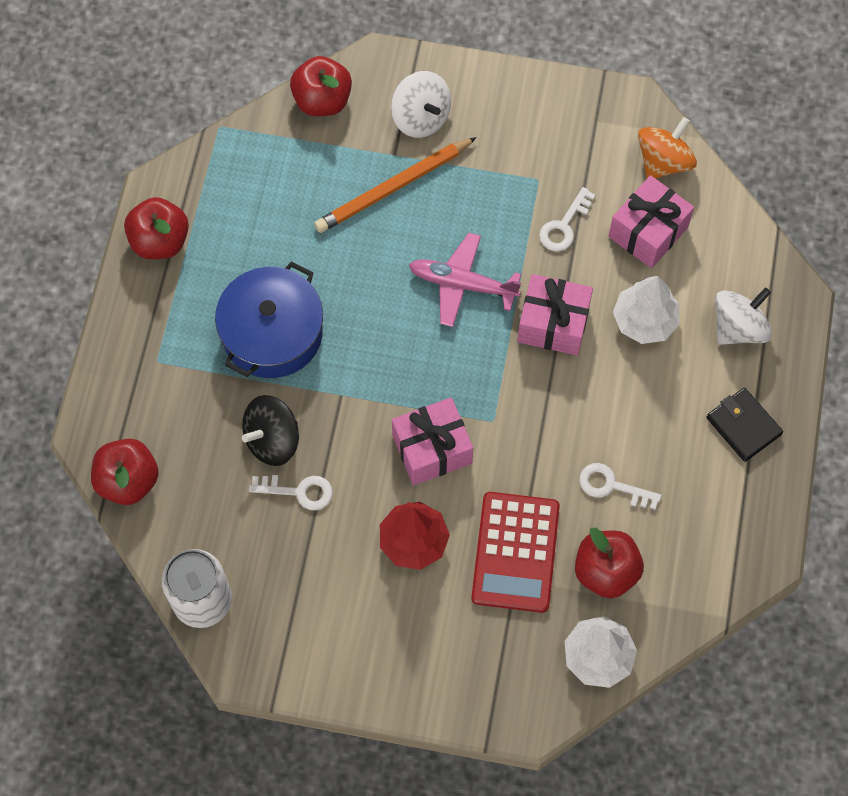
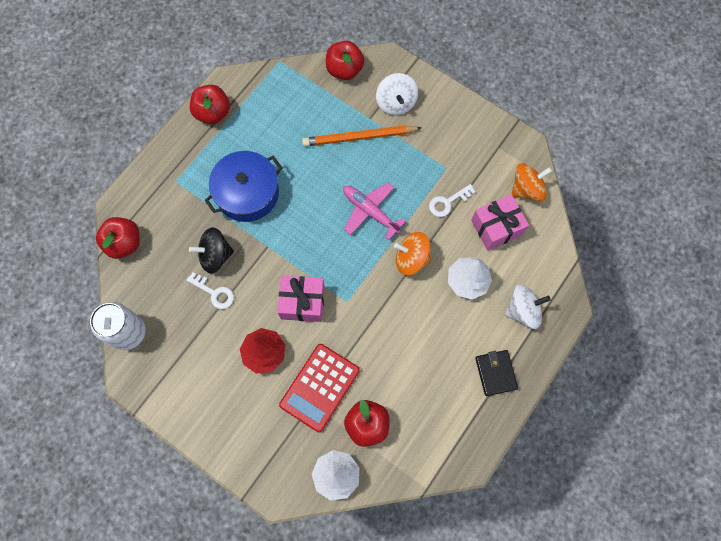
camera: 25 degrees right, 5 degrees up
(553, 324) = (411, 259): pink gift -> orange spinning top
(611, 486) = (397, 373): white key -> none

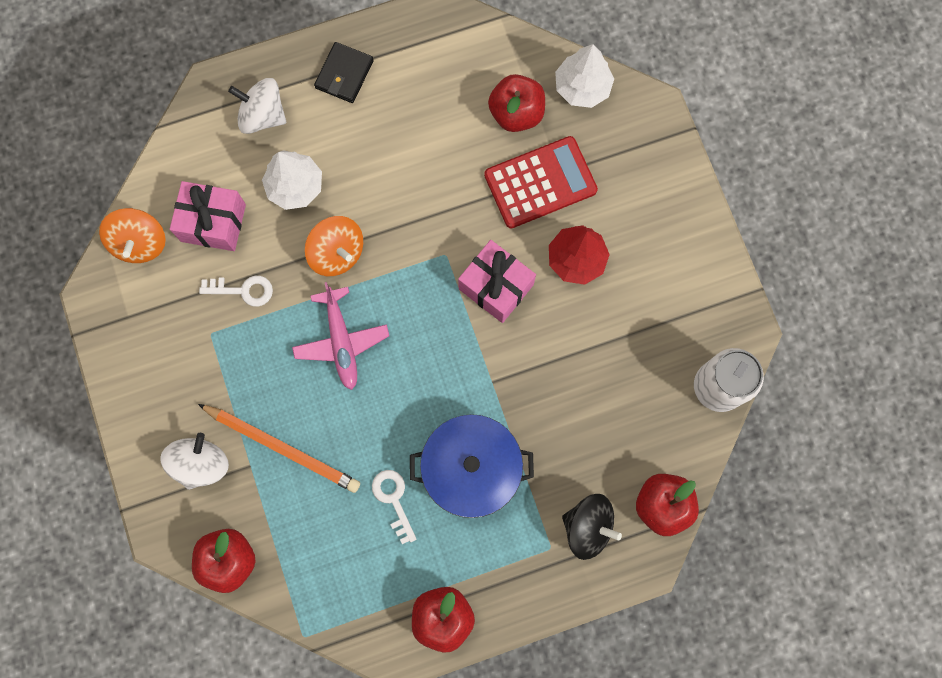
camera: 145 degrees left, 5 degrees up
(214, 293) = (590, 367): white key -> white key (393, 500)
(215, 255) = (561, 412): black spinning top -> black spinning top (588, 527)
(527, 189) = (140, 243): orange spinning top -> orange spinning top turned 105 degrees counterclockwise

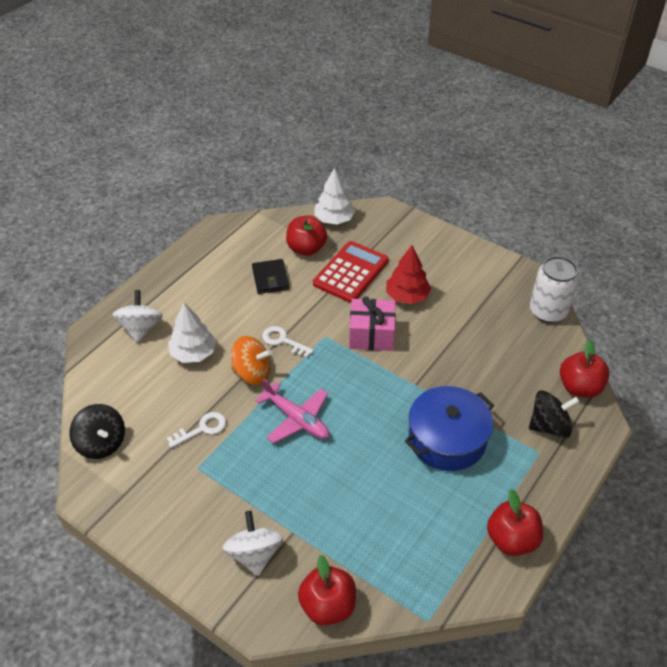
camera: 35 degrees left, 30 degrees down
(140, 243) = (101, 443): orange spinning top -> black spinning top
(213, 223) = (149, 403): pink gift -> none
(263, 116) = (140, 328): white spinning top -> white spinning top turned 105 degrees clockwise
(282, 447) = (307, 506): orange pencil -> none
(344, 74) = (180, 282): black wallet -> black wallet (270, 278)
(393, 500) = (413, 489): white key -> white key (283, 341)

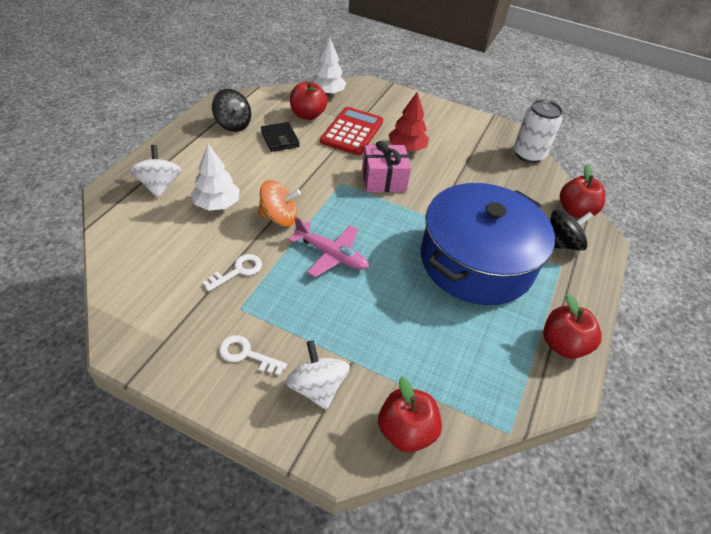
camera: 15 degrees left, 0 degrees up
(101, 443) = (132, 293): black spinning top -> black spinning top (233, 124)
(283, 341) = (303, 189): white key -> white key (246, 354)
(447, 439) = (476, 261): blue pot -> blue pot, size x1.56

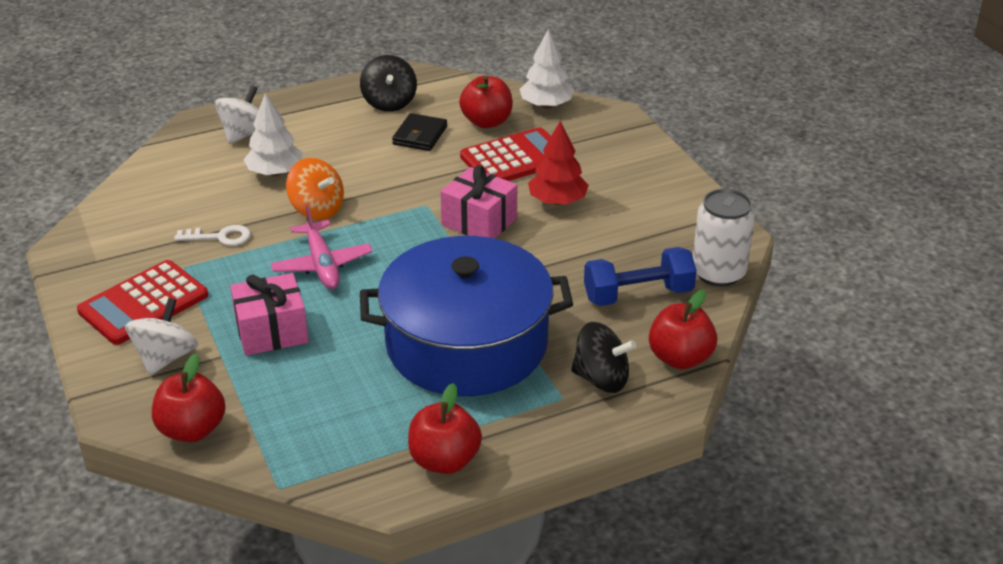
camera: 45 degrees right, 10 degrees down
(246, 354) = (143, 303): white key -> red calculator
(361, 321) = (272, 331): none -> pink gift
(513, 185) = (638, 295): none -> blue dumbbell

